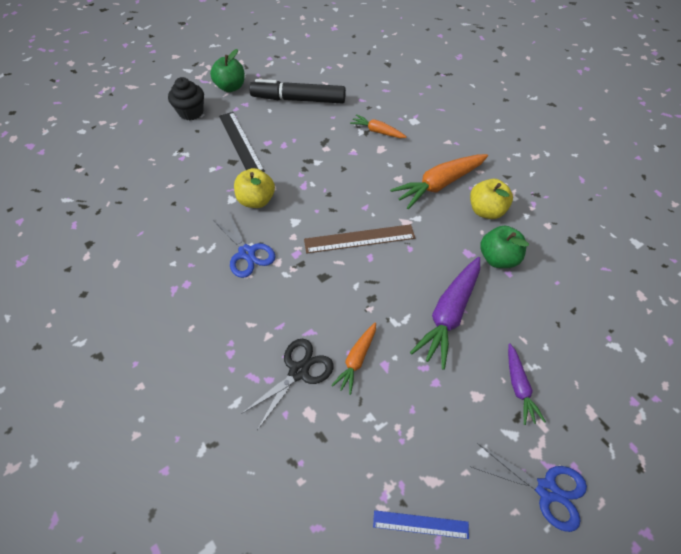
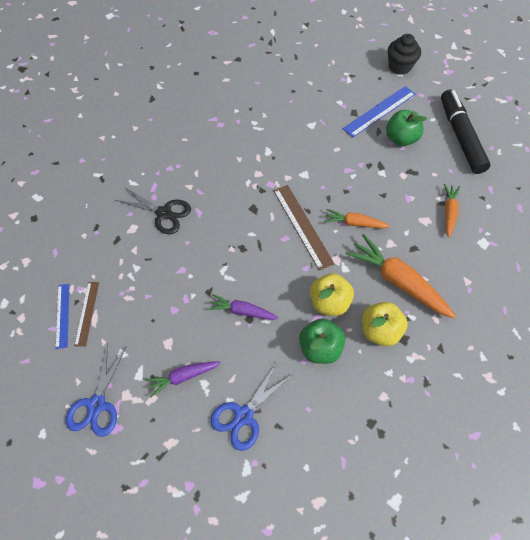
camera: 75 degrees right, 5 degrees up
(230, 87) = (448, 82): green apple -> green apple (400, 139)
(241, 142) = (379, 111): black ruler -> blue ruler
(247, 253) = (260, 151): blue scissors -> blue scissors (244, 415)
(256, 200) = (317, 141): yellow apple -> yellow apple (329, 302)
(357, 359) = (182, 249): orange carrot -> orange carrot (355, 223)
(423, 489) = (87, 313): none -> brown ruler
(449, 314) = (242, 311): purple carrot -> purple carrot, size x0.57

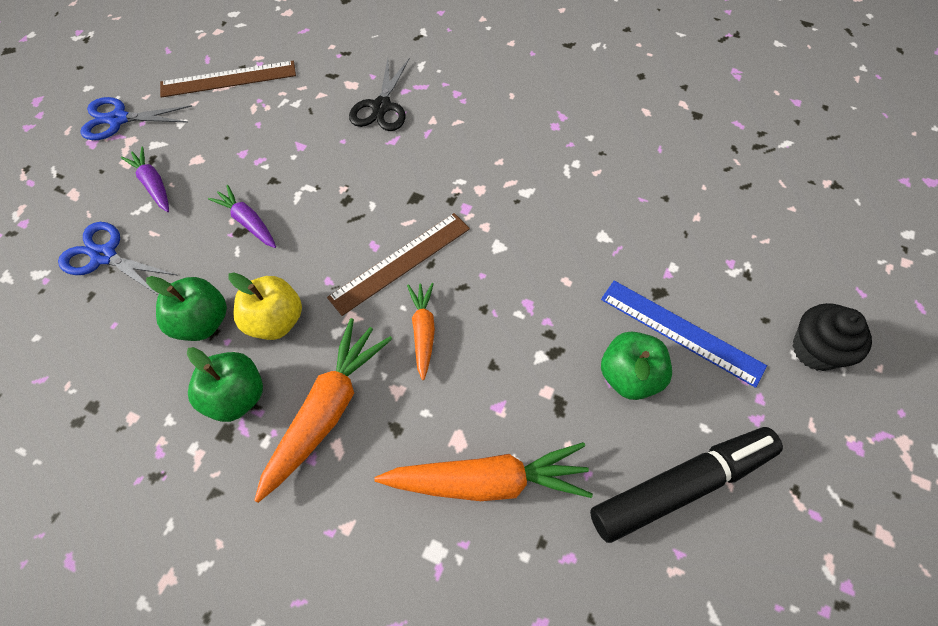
camera: 75 degrees right, 0 degrees up
(62, 315) = (223, 61): blue ruler -> none
(87, 313) = (228, 79): brown ruler -> brown ruler, size x1.63
(242, 311) = (248, 222): purple carrot -> purple carrot turned 45 degrees counterclockwise
(379, 330) = (236, 396): yellow apple -> green apple
(449, 212) = (486, 481): orange carrot -> orange carrot, size x1.76

